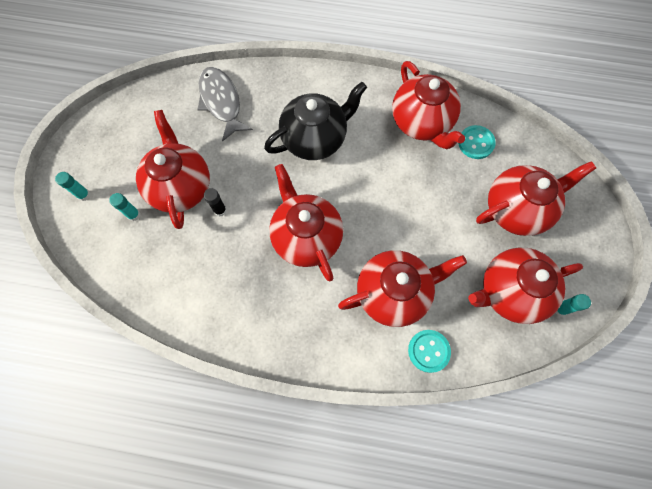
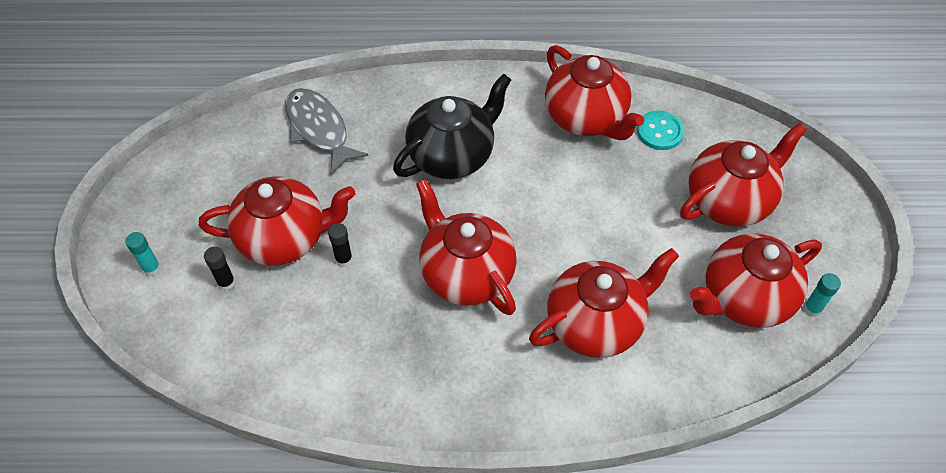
camera: 10 degrees left, 15 degrees down
(134, 215) = (226, 283): turquoise glue stick -> black glue stick
(181, 186) = (284, 238): red teapot -> red teapot turned 105 degrees clockwise
(428, 351) = (657, 387): turquoise button -> none

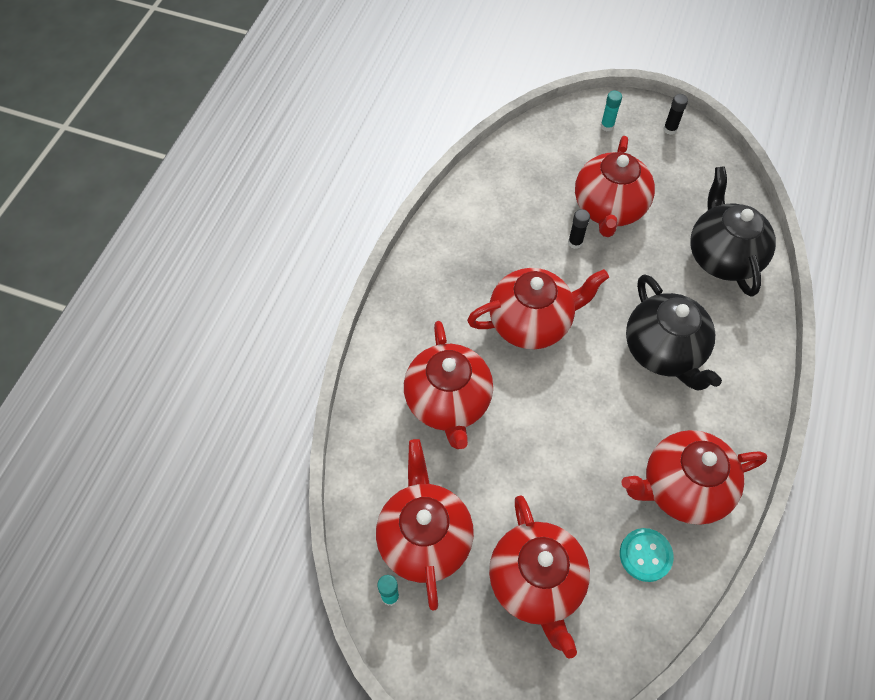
camera: 110 degrees right, 5 degrees up
(226, 283) = (579, 166): black glue stick -> black glue stick (670, 129)
(319, 129) = (722, 256): grey fish -> black teapot

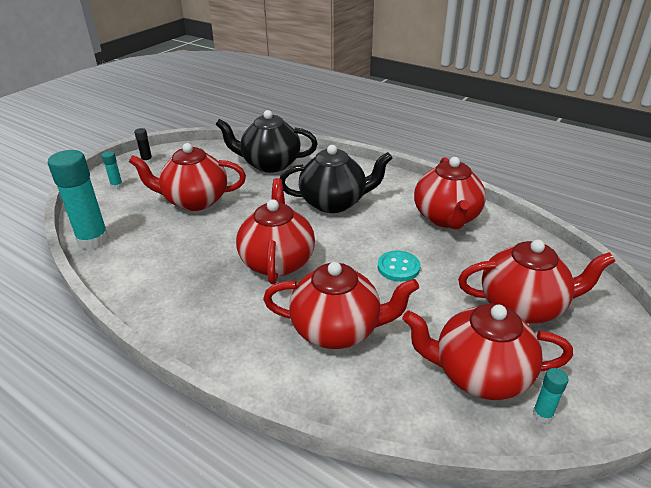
camera: 75 degrees left, 25 degrees down
(508, 153) = (93, 240): none -> turquoise glue stick
(575, 242) = (214, 223): black glue stick -> none
(609, 209) = (195, 201): red teapot -> red teapot turned 150 degrees clockwise
(645, 555) = (498, 245): turquoise button -> turquoise button (398, 267)

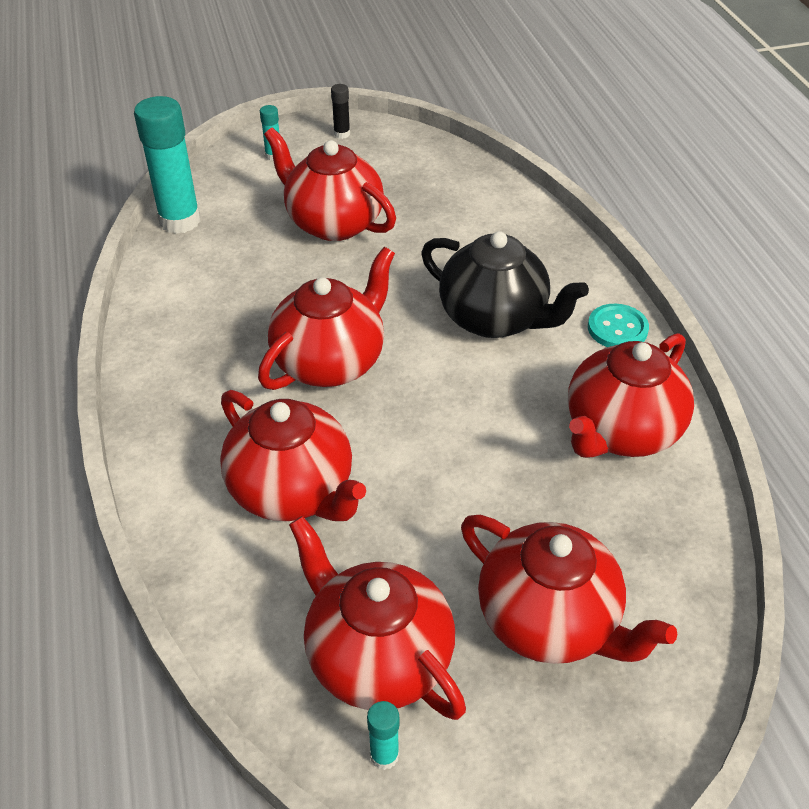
camera: 40 degrees right, 10 degrees up
(270, 164) = (482, 213): black teapot -> none
(398, 267) = (460, 461): turquoise button -> turquoise button (617, 329)

